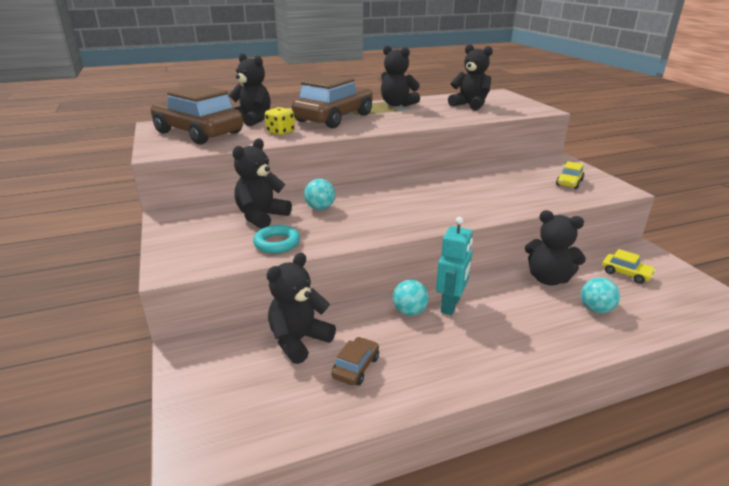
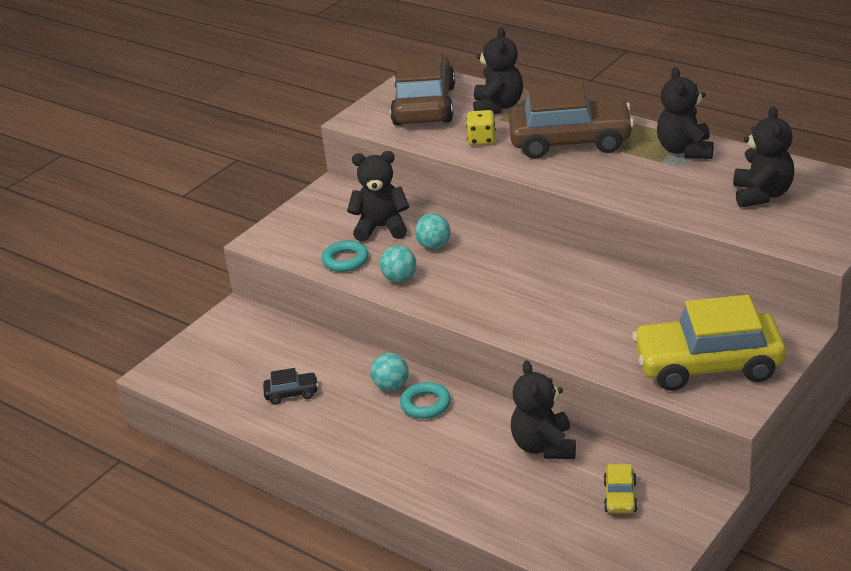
camera: 60 degrees right, 5 degrees up
(299, 340) = (296, 352): black teddy bear -> none
(356, 367) = (292, 393): brown car -> black car
(450, 305) = (425, 404): turquoise robot -> turquoise ring
(569, 183) = (708, 365): yellow car -> yellow car, size x2.40
(595, 309) = (515, 493): turquoise ball -> turquoise ball (400, 278)

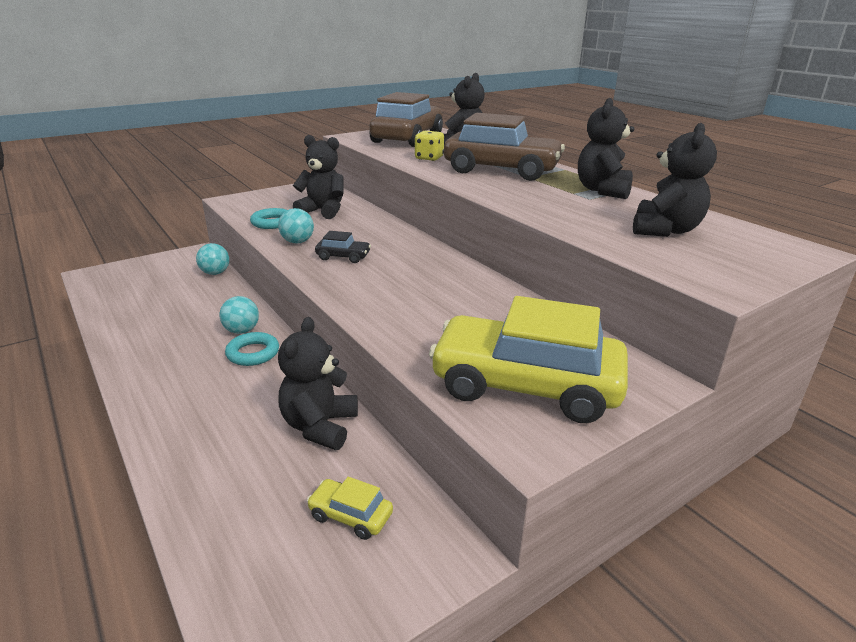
camera: 15 degrees right, 5 degrees down
(292, 393) = (161, 314): black car -> black car (343, 257)
(434, 246) = (349, 229): turquoise ball -> turquoise ball (215, 273)
(620, 497) = (350, 516): yellow car -> yellow car turned 90 degrees clockwise

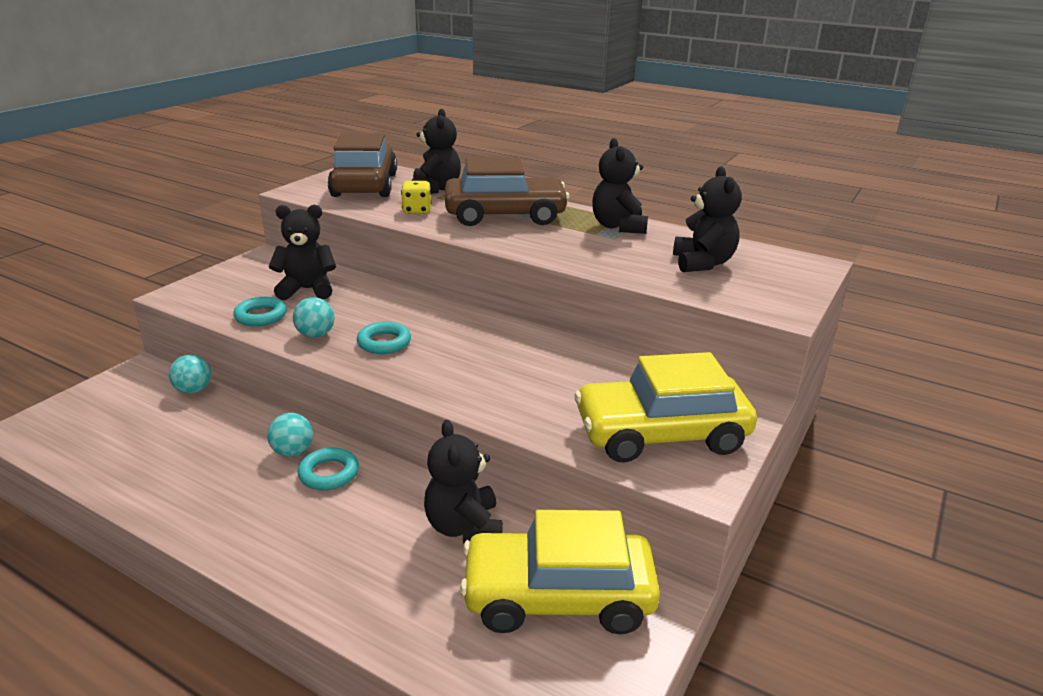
camera: 25 degrees left, 0 degrees up
(343, 257) = (384, 342): black car -> turquoise ring
(350, 516) = (558, 597): yellow car -> yellow car, size x2.40

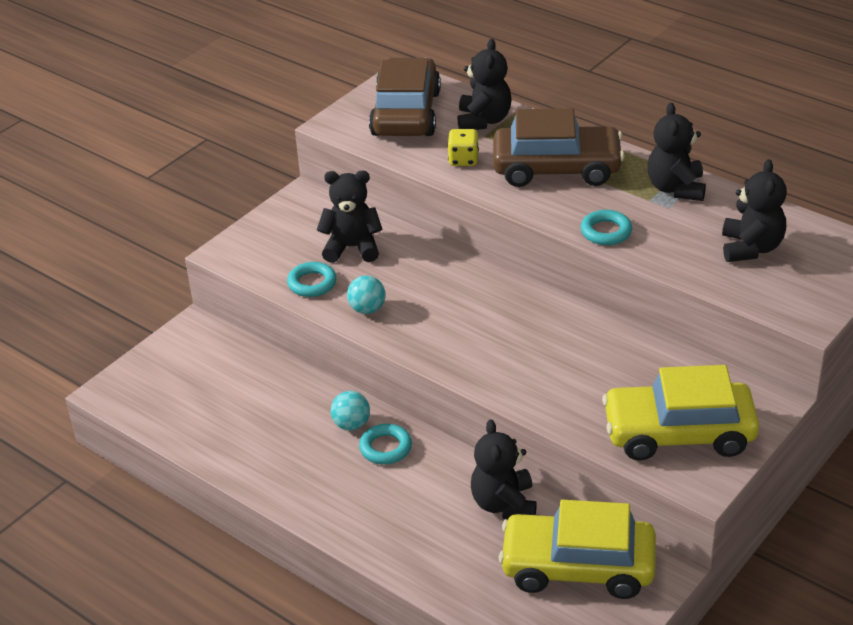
camera: 10 degrees right, 10 degrees up
(193, 390) = (250, 353): turquoise ball -> none
(384, 342) = (432, 320): turquoise ring -> turquoise ring (606, 232)

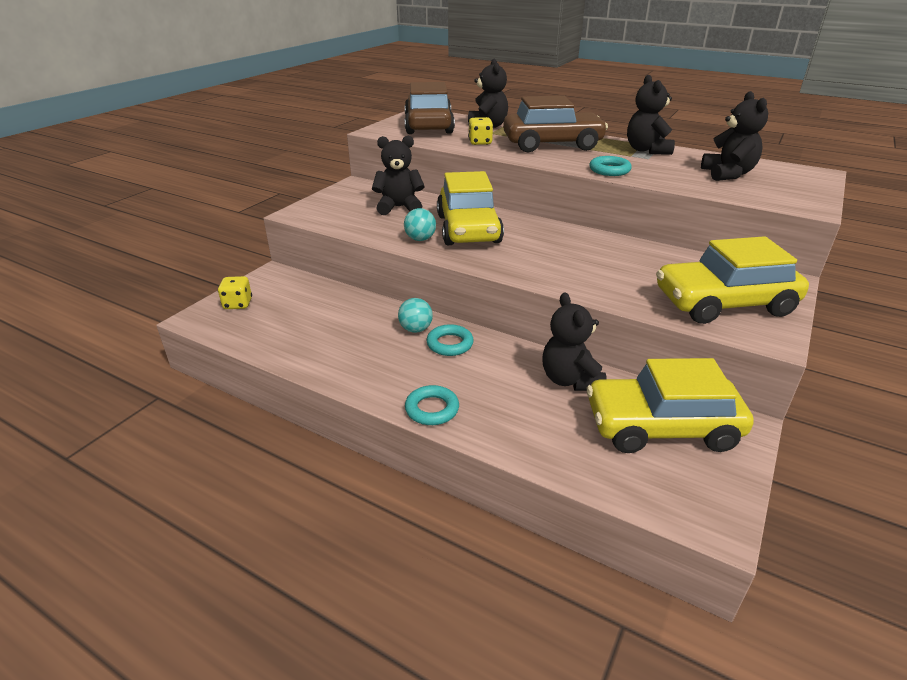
camera: 10 degrees left, 5 degrees down
(153, 374) = (238, 304): none -> yellow dice
(312, 283) = (371, 227): turquoise ring -> turquoise ring (432, 409)
(429, 294) = (468, 229): none -> yellow car

